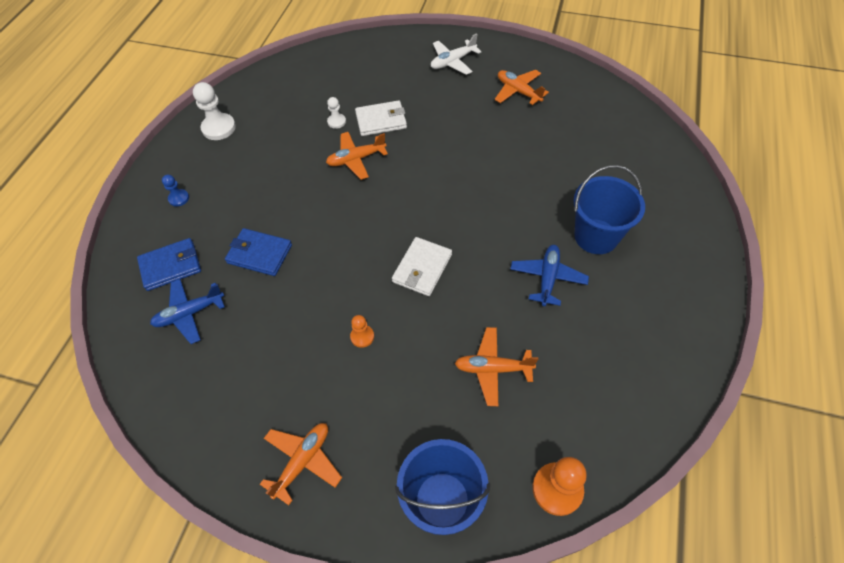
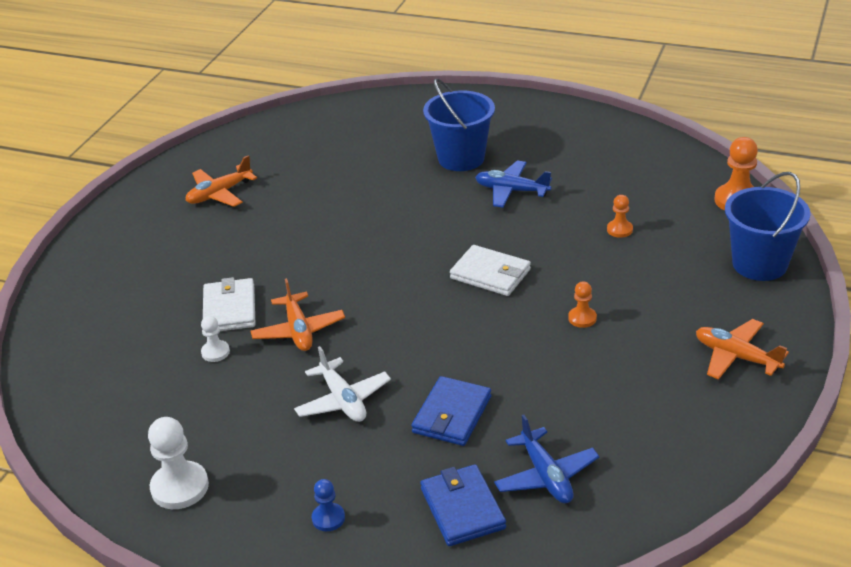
camera: 85 degrees left, 20 degrees down
(453, 62) = (134, 244): white plane -> white plane (343, 400)
(493, 369) = (619, 230): orange plane -> orange pawn

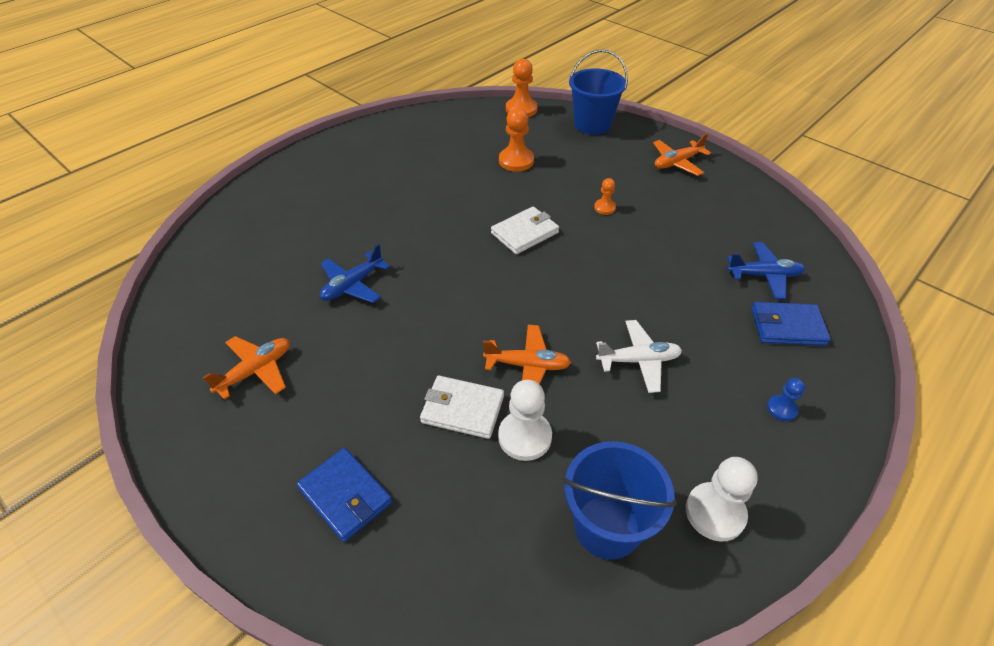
camera: 70 degrees left, 10 degrees up
(215, 352) = (524, 437): white pawn -> white pawn, size x1.80
(219, 194) = (255, 371): orange plane -> orange plane turned 120 degrees counterclockwise
(452, 415) = (682, 302): blue wallet -> blue wallet (345, 496)
(461, 158) = (357, 202): blue bucket -> blue bucket (607, 527)
(512, 191) = (427, 191): blue plane -> blue plane (352, 285)
(619, 230) = (516, 161): orange pawn -> orange pawn, size x1.80

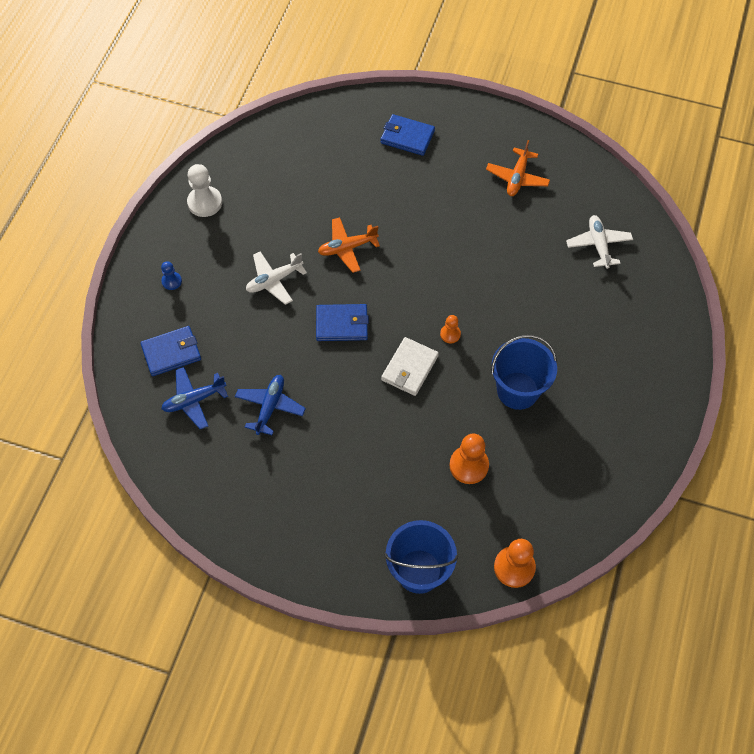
camera: 155 degrees right, 15 degrees up
(249, 268) = (598, 245): none -> white plane
(352, 285) = (509, 261): blue plane -> blue plane (270, 407)
(462, 409) = (373, 204): white wallet -> none
(524, 437) = (327, 202): white pawn -> none
(575, 289) = (342, 324): none -> blue wallet
(604, 208) = (353, 430): orange pawn -> orange pawn (450, 334)
(607, 527) = (261, 174): blue bucket -> blue bucket (517, 390)
(677, 163) = (303, 535): orange plane -> none

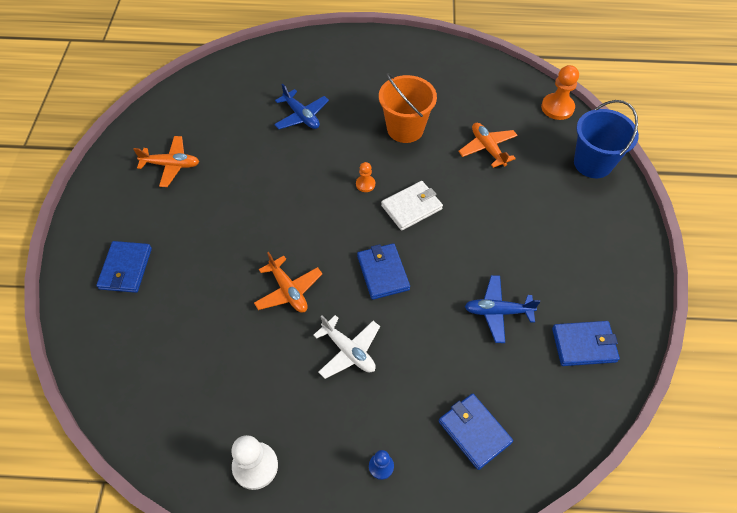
camera: 105 degrees left, 5 degrees down
(194, 400) = (520, 387): blue plane -> blue plane (301, 116)
(212, 467) = (584, 345): none -> blue wallet
(409, 368) = (411, 207): white wallet -> white wallet turned 45 degrees counterclockwise
(469, 465) = (487, 148): orange pawn -> orange plane
(517, 390) = (405, 129): blue bucket -> orange bucket
(598, 245) = (240, 98): white plane -> none

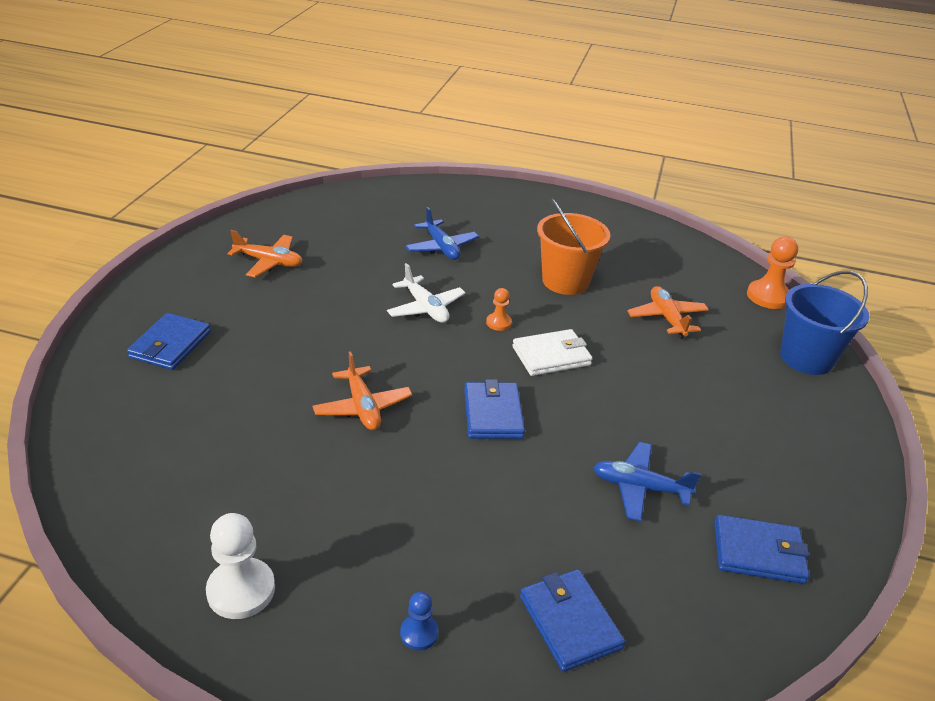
camera: 10 degrees right, 20 degrees down
(348, 351) = (419, 487): white plane -> white plane (425, 308)

